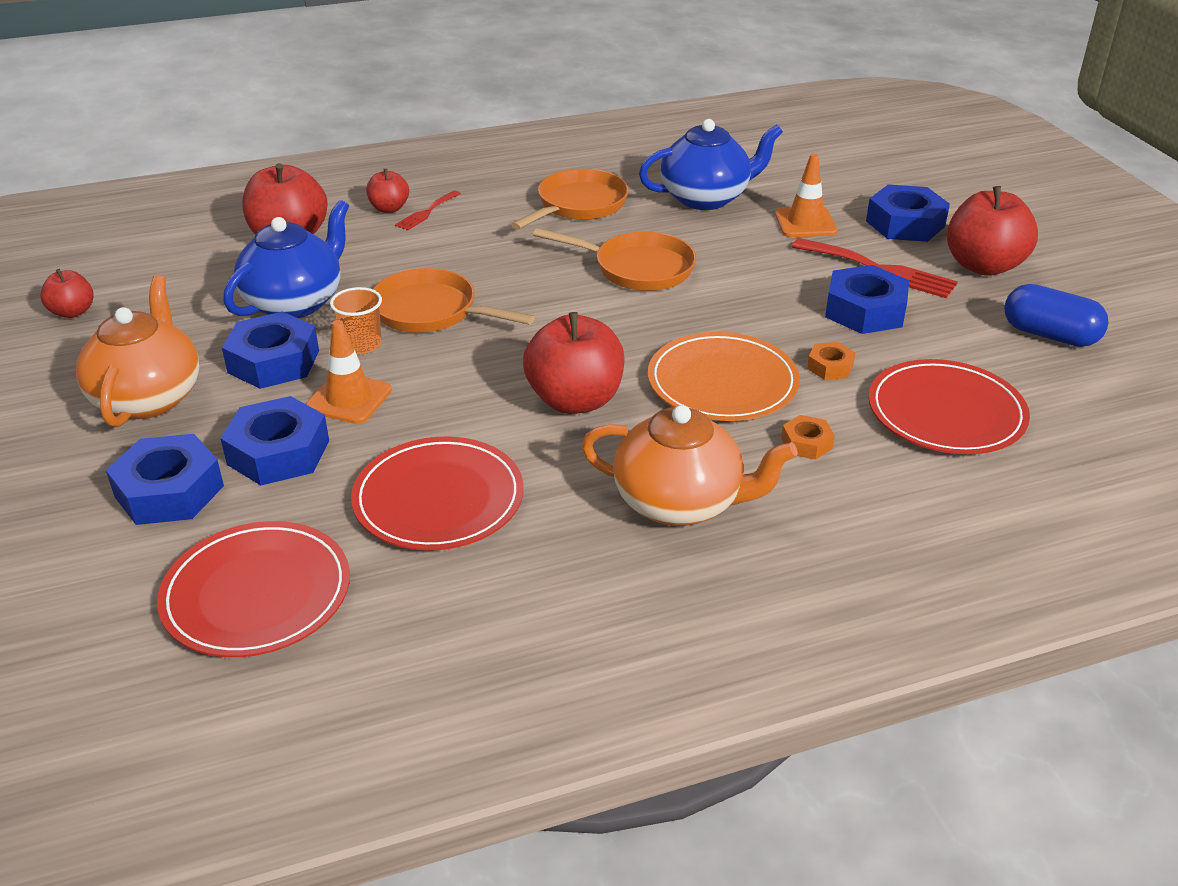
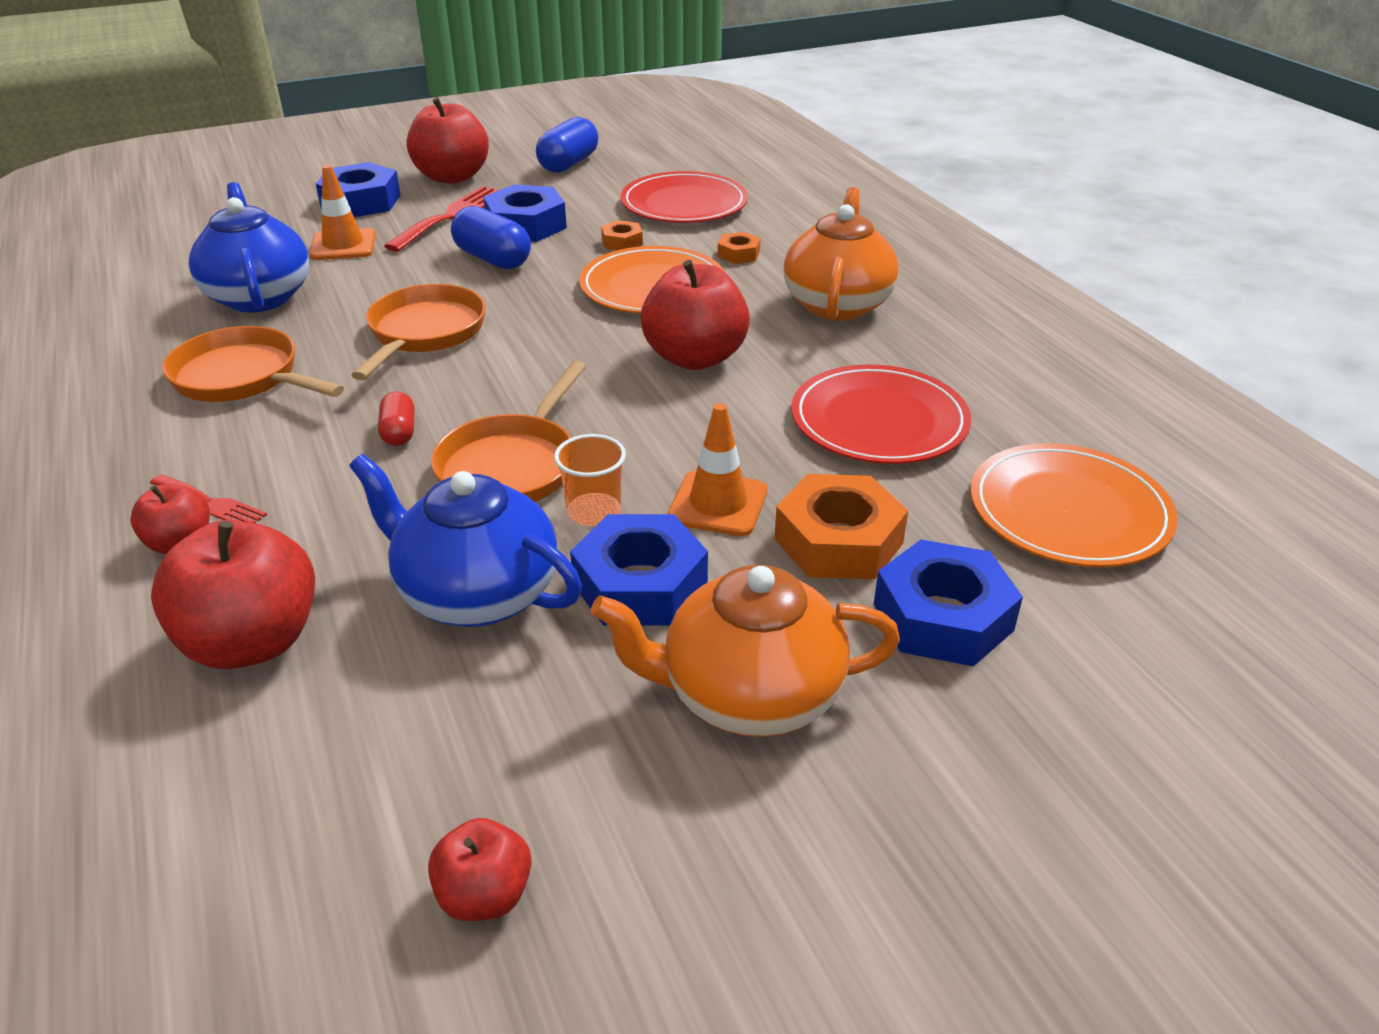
camera: 95 degrees left, 0 degrees up
(257, 594) = (1069, 511): red plate -> orange plate
(278, 452) = (838, 541): blue nut -> orange nut
(489, 267) = (399, 432): none -> red capsule
(782, 294) = (493, 259): none -> blue capsule

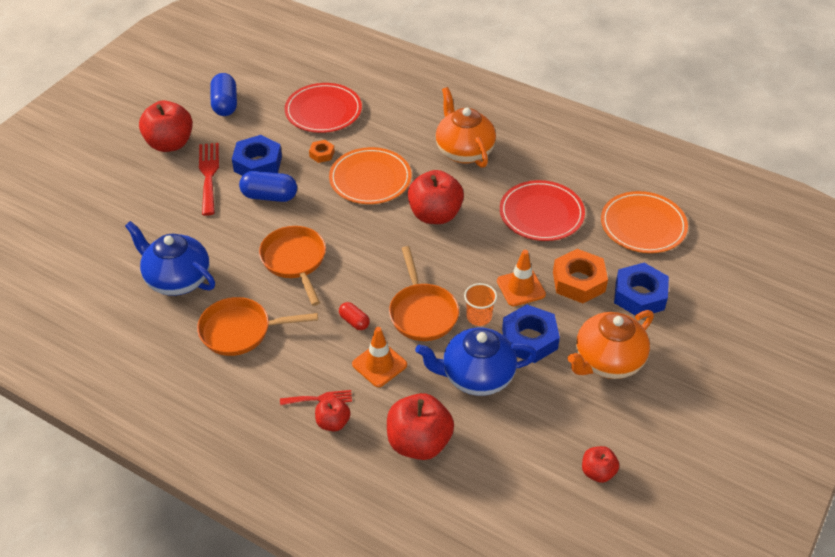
camera: 35 degrees left, 10 degrees up
(343, 245) = (175, 223): orange traffic cone -> orange traffic cone (379, 364)
(361, 202) = (141, 187): blue nut -> none
(738, 254) = (387, 137): orange nut -> none

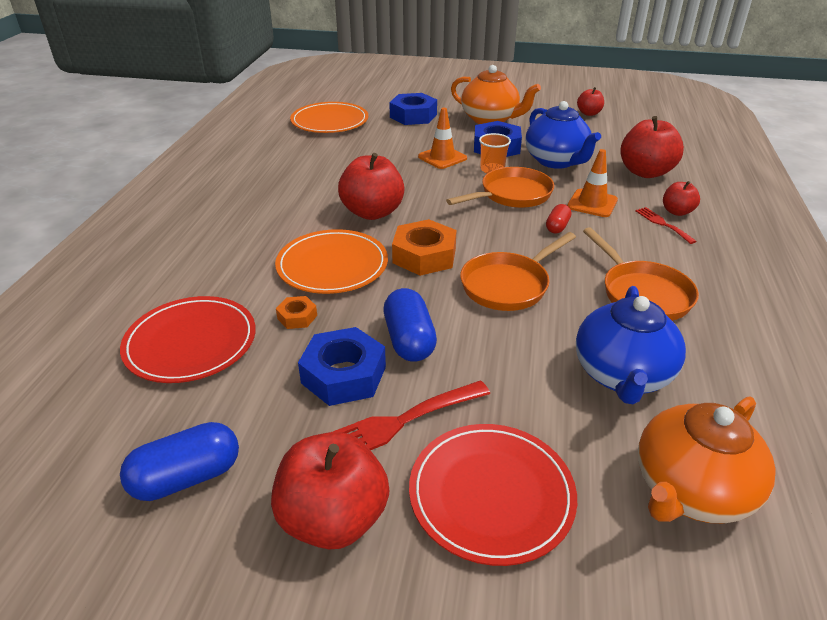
camera: 110 degrees left, 10 degrees down
(464, 151) = (255, 214): orange teapot -> orange teapot (690, 490)
(541, 214) = (338, 161): red plate -> red plate (491, 494)
(578, 281) = (415, 137): orange nut -> orange nut (424, 255)

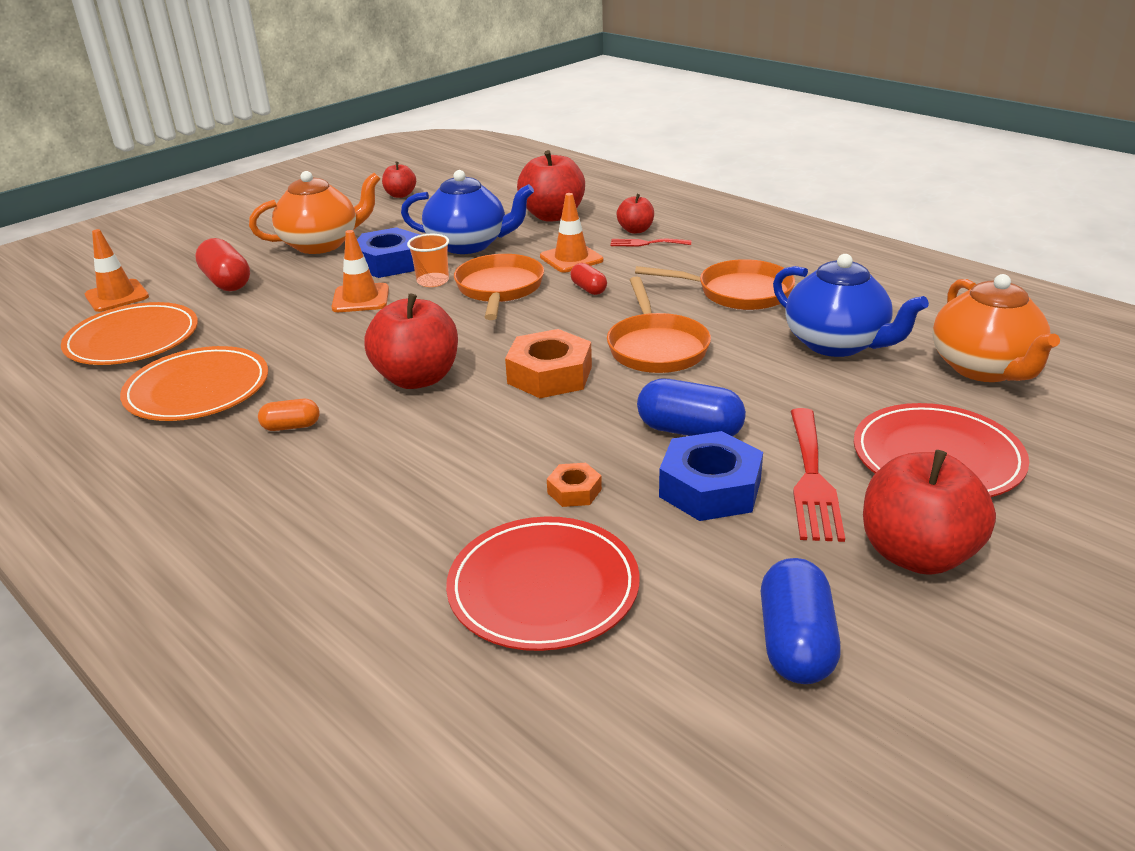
camera: 55 degrees left, 5 degrees down
(288, 197) = (291, 426): none -> orange capsule
(332, 265) = (497, 438): orange plate -> orange plate (197, 389)
(366, 99) = (117, 296): none -> orange traffic cone
(413, 116) = (227, 282): blue nut -> red capsule

